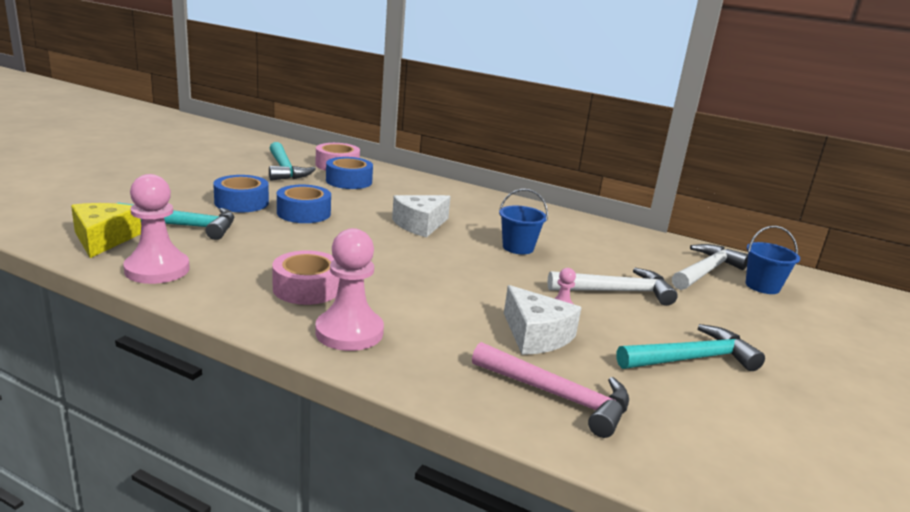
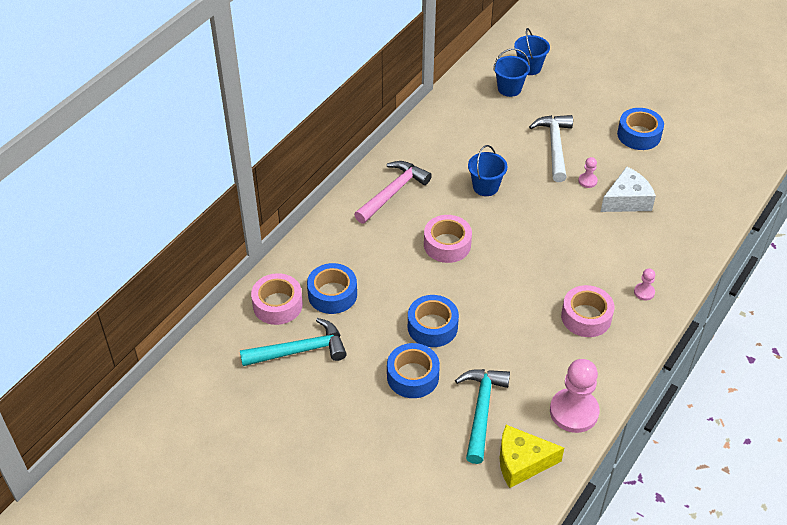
camera: 80 degrees left, 25 degrees up
(349, 332) = (644, 292): pink pawn -> pink pawn, size x0.46
(420, 225) = (447, 244): white cheese -> pink tape
(557, 396) = (692, 202): pink hammer -> pink hammer (393, 192)
(691, 359) = (639, 135): turquoise hammer -> blue tape
(706, 271) = (509, 88): white hammer -> blue bucket

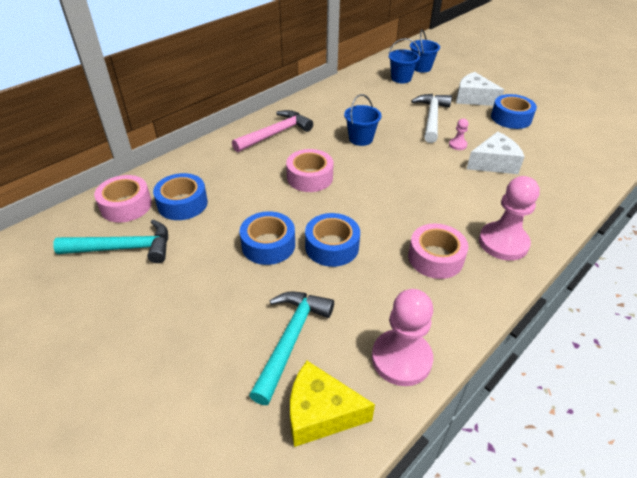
camera: 10 degrees right, 5 degrees down
(412, 376) = (228, 290): blue tape -> blue tape (332, 246)
(595, 110) = (473, 98): none -> white cheese
(644, 292) = (503, 243): pink pawn -> pink pawn, size x2.18

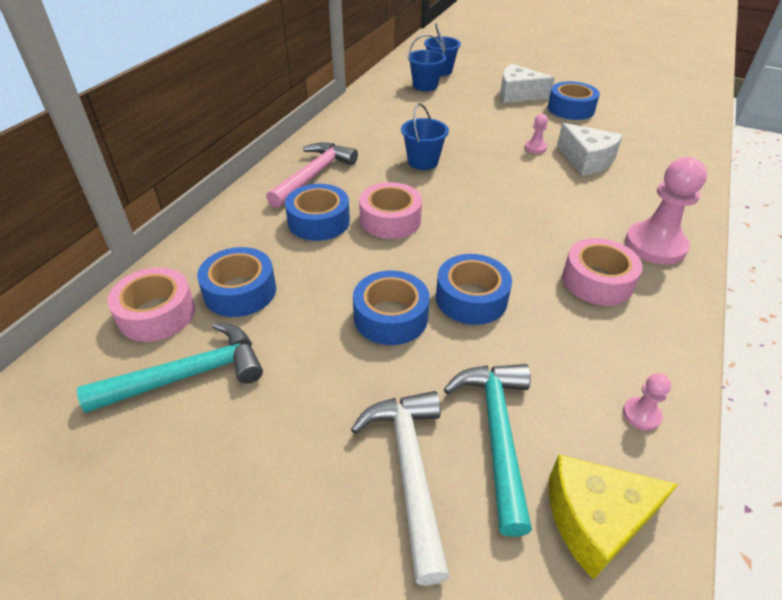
camera: 20 degrees left, 0 degrees up
(259, 168) = (319, 221): none -> blue tape
(401, 359) = (641, 414): pink pawn -> pink pawn, size x0.46
(431, 118) = (488, 123): white hammer -> white hammer (410, 471)
(494, 163) = (586, 160): white cheese -> white cheese turned 90 degrees clockwise

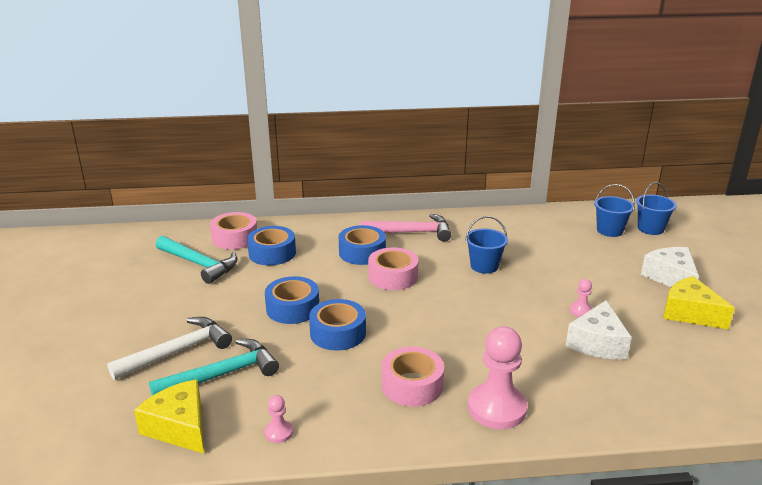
camera: 60 degrees right, 15 degrees down
(570, 109) = (690, 313): blue tape -> yellow cheese

